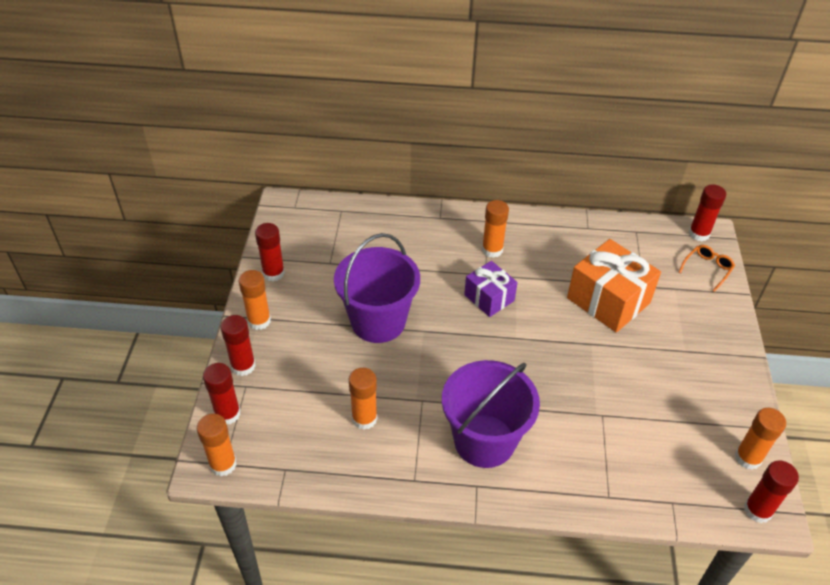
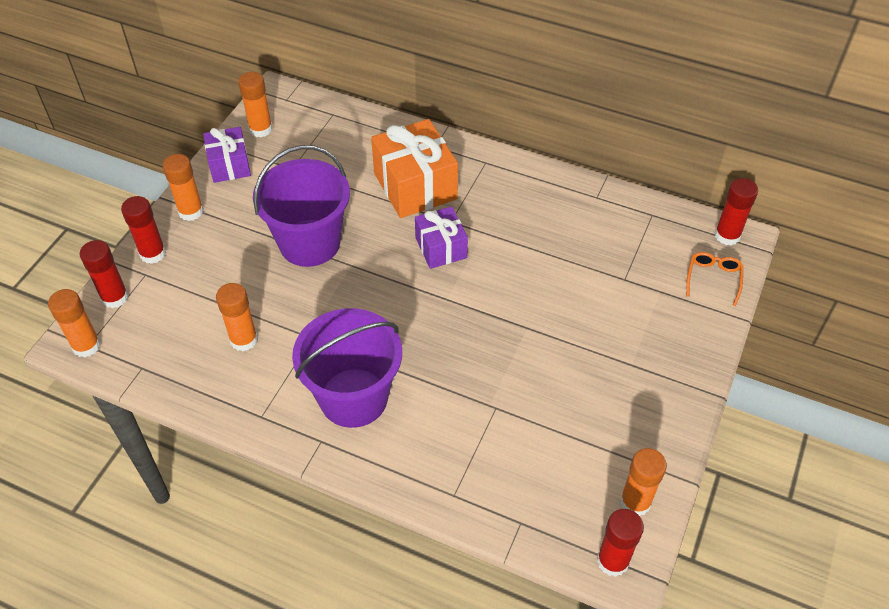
camera: 20 degrees right, 5 degrees up
(273, 273) = (229, 165): red glue stick -> purple gift
(492, 250) = (473, 196): orange glue stick -> orange glue stick (260, 129)
(608, 300) = (573, 285): orange gift -> orange gift (415, 186)
(707, 269) = (713, 279): orange glasses -> orange glasses turned 45 degrees counterclockwise

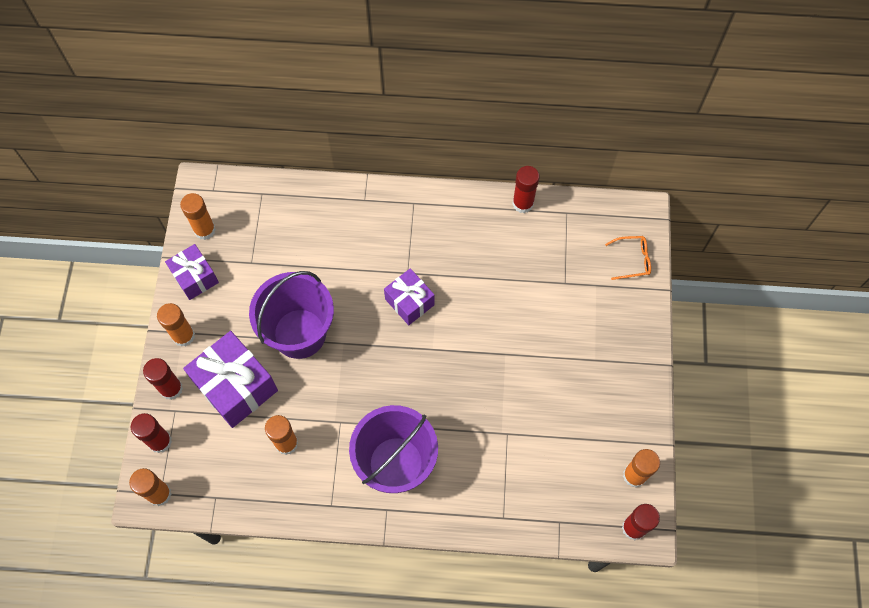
camera: 20 degrees left, 15 degrees up
(219, 271) = (236, 386): none -> purple gift
(415, 186) = (364, 247): orange gift -> none
(713, 279) = (632, 260): orange glasses -> orange glasses turned 90 degrees clockwise
(727, 235) = (631, 214): red glue stick -> red glue stick (523, 203)

